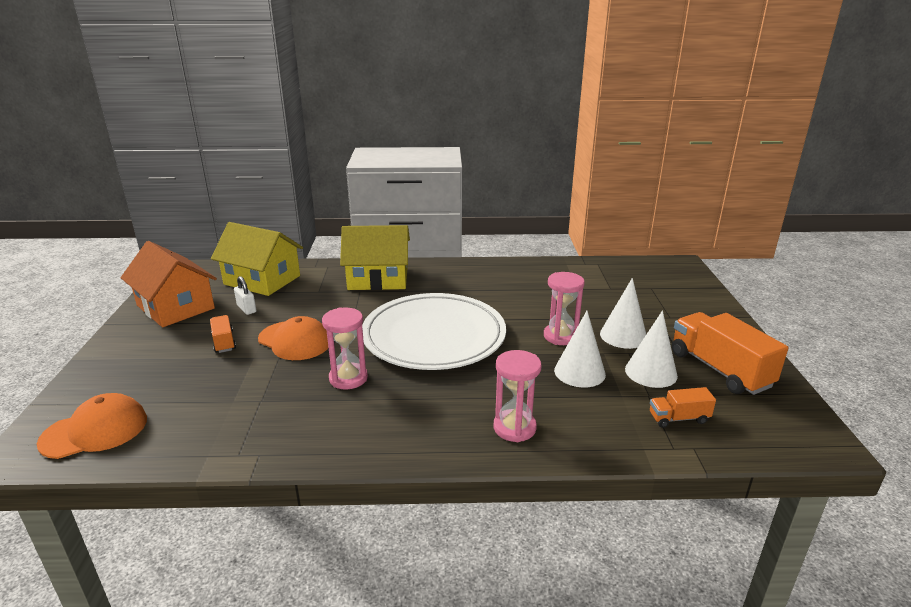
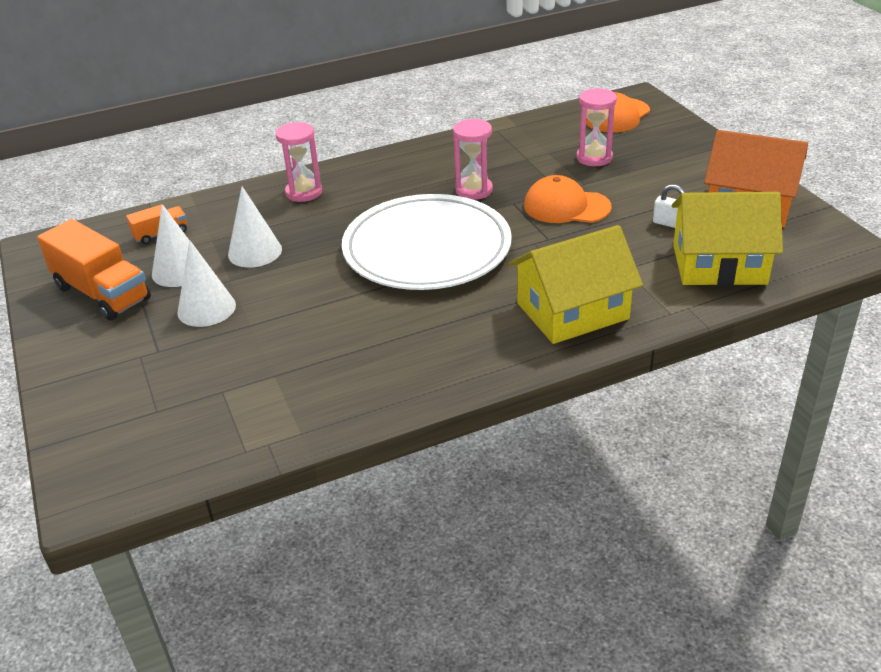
camera: 160 degrees right, 10 degrees up
(224, 342) = (632, 187): orange truck -> none
(560, 336) = (282, 287): pink hourglass -> pink hourglass (594, 158)

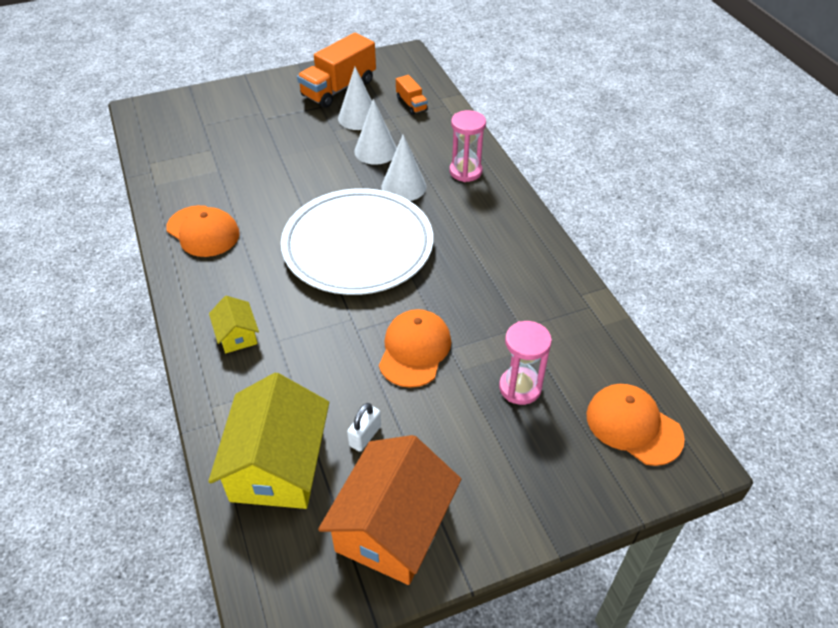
camera: 90 degrees right, 10 degrees up
(206, 308) = (306, 134): white cone -> white cone (403, 186)
(404, 366) = (203, 231): none -> orange cap
(474, 190) = (456, 281): pink hourglass -> none
(572, 311) = (237, 335): yellow house -> yellow house, size x0.48

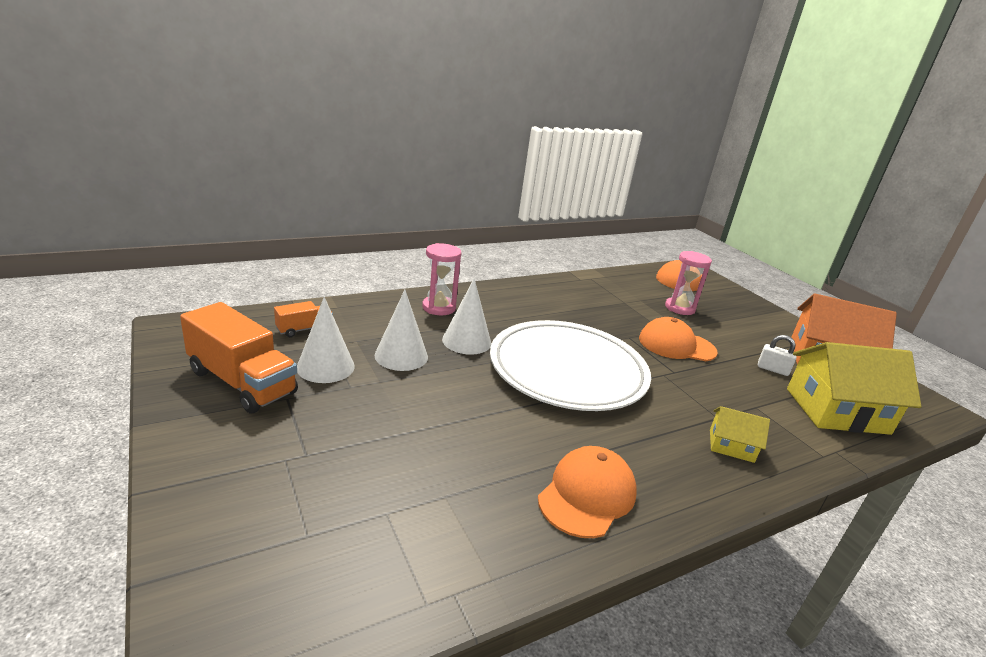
camera: 100 degrees left, 20 degrees down
(237, 335) = (731, 446): yellow house -> yellow house turned 45 degrees clockwise

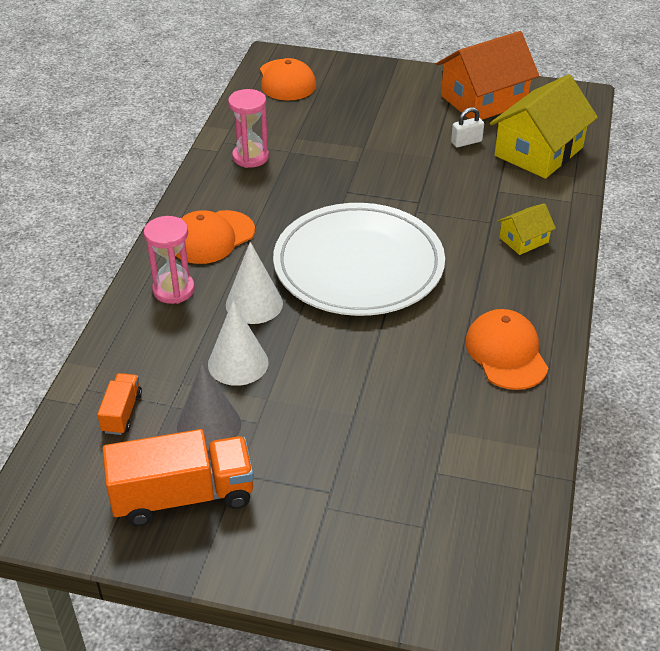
camera: 45 degrees left, 15 degrees up
(325, 367) = (209, 425): white cone -> grey cone
(676, 345) = (385, 171): orange cap -> orange cap (212, 237)
(679, 308) = (334, 123): pink hourglass -> pink hourglass (250, 157)

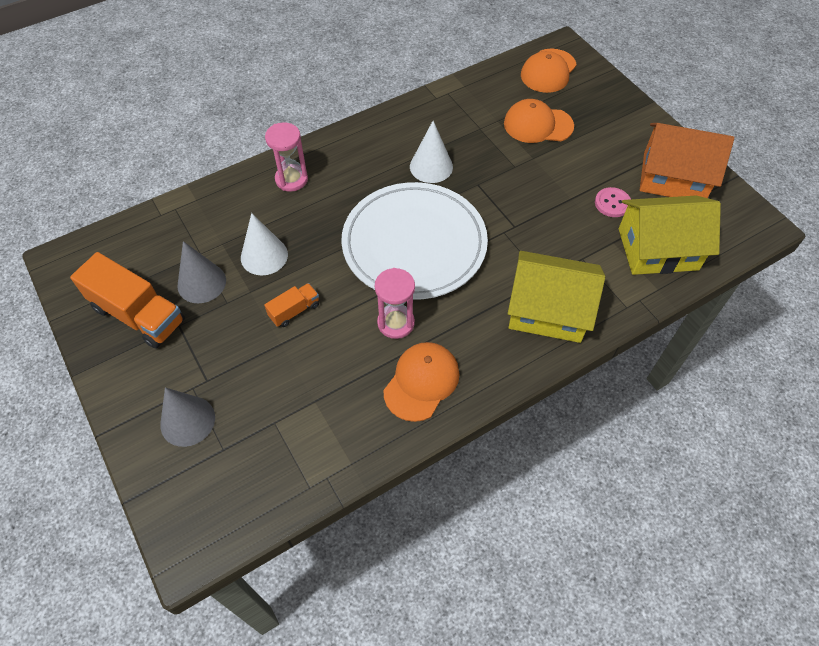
camera: 45 degrees right, 15 degrees up
(122, 413) = (173, 238): orange truck -> orange truck (294, 311)
(212, 237) = (355, 159): orange cap -> orange cap (538, 125)
(250, 157) = (450, 116): pink hourglass -> pink hourglass (396, 323)
(254, 304) = (321, 223): white cone -> white cone (431, 166)
(361, 534) = (187, 421): none -> grey cone
(466, 142) = (612, 203): white padlock -> pink button
(523, 240) = (548, 310): yellow house -> yellow house, size x2.06

